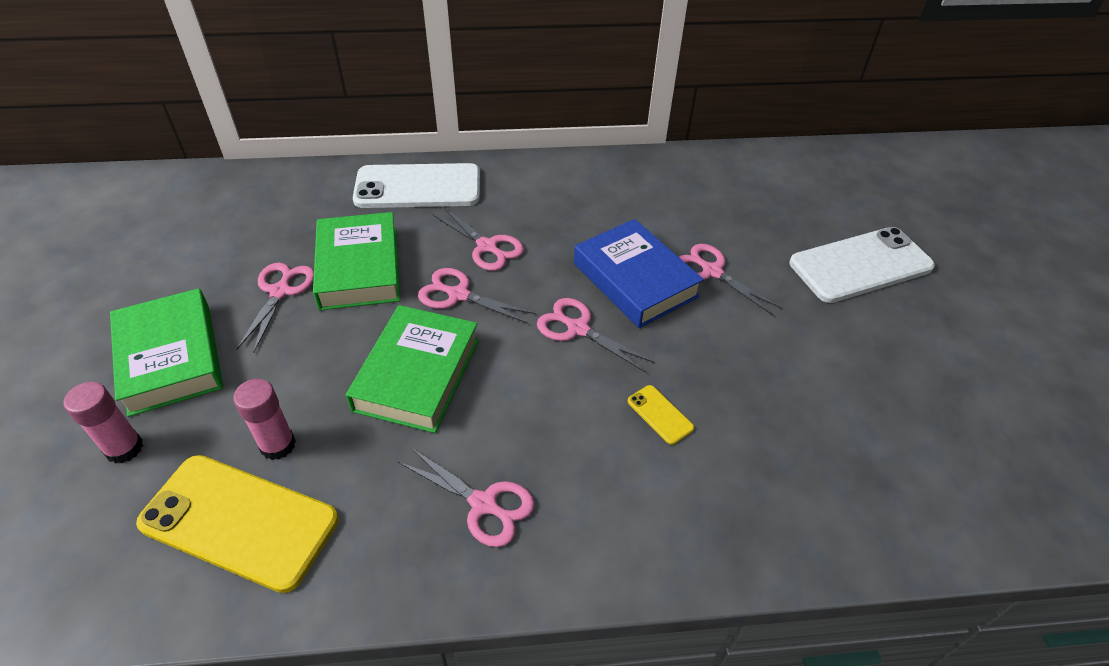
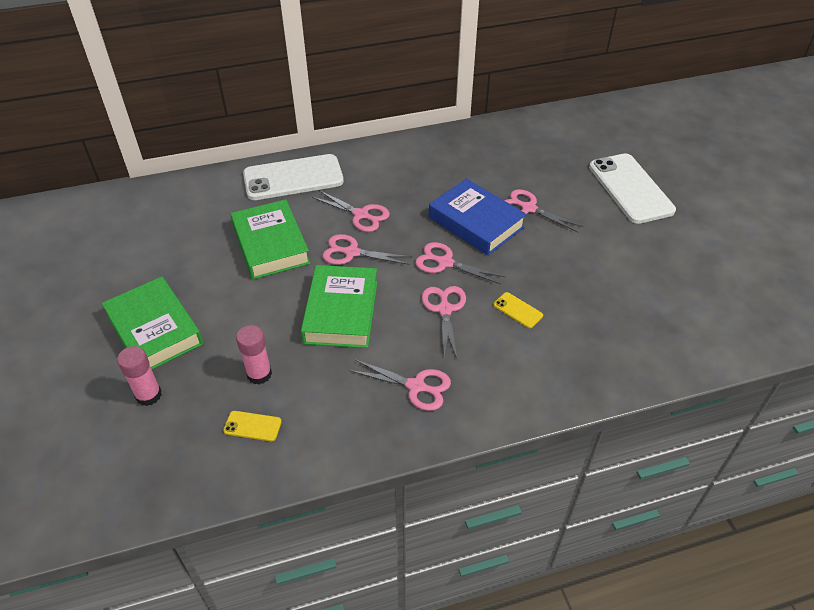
camera: 10 degrees left, 0 degrees up
(240, 521) = (252, 426): yellow phone -> yellow phone, size x0.42
(280, 292) = (217, 271): pink scissors -> pink scissors (444, 310)
(860, 265) = (630, 188): white phone -> white phone turned 75 degrees counterclockwise

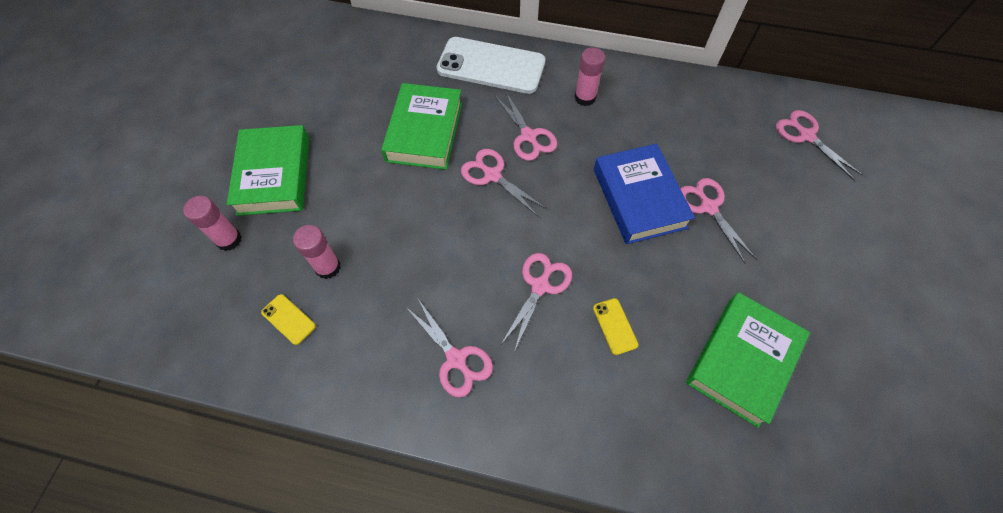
camera: 30 degrees right, 15 degrees up
(341, 312) = (441, 237): green book -> green book (742, 361)
(386, 172) = (585, 98): none -> pink glue stick
(445, 263) = (576, 231): pink scissors -> pink scissors (806, 136)
(630, 188) = (847, 236): white phone -> none

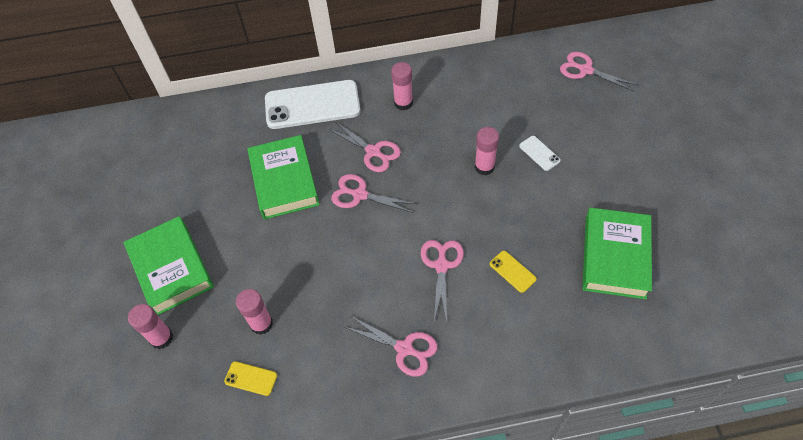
camera: 20 degrees left, 5 degrees down
(639, 198) = (484, 167): blue book -> pink glue stick
(708, 207) = (539, 153): pink scissors -> white phone

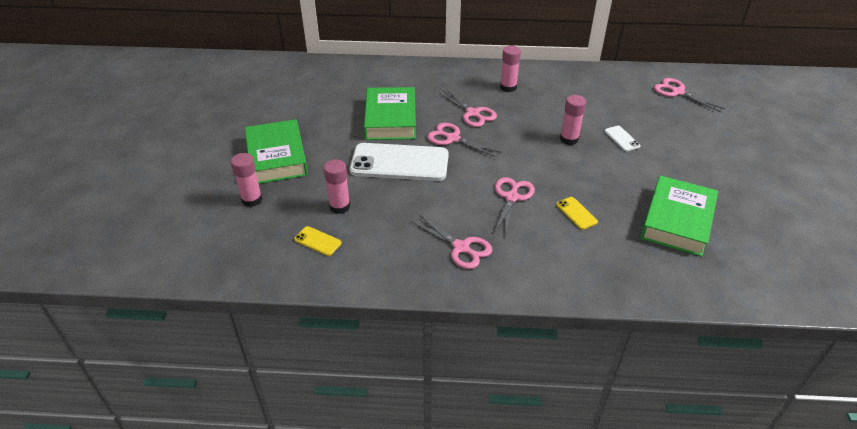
camera: 10 degrees right, 15 degrees down
(312, 105) = (430, 76): white phone -> white phone (399, 163)

